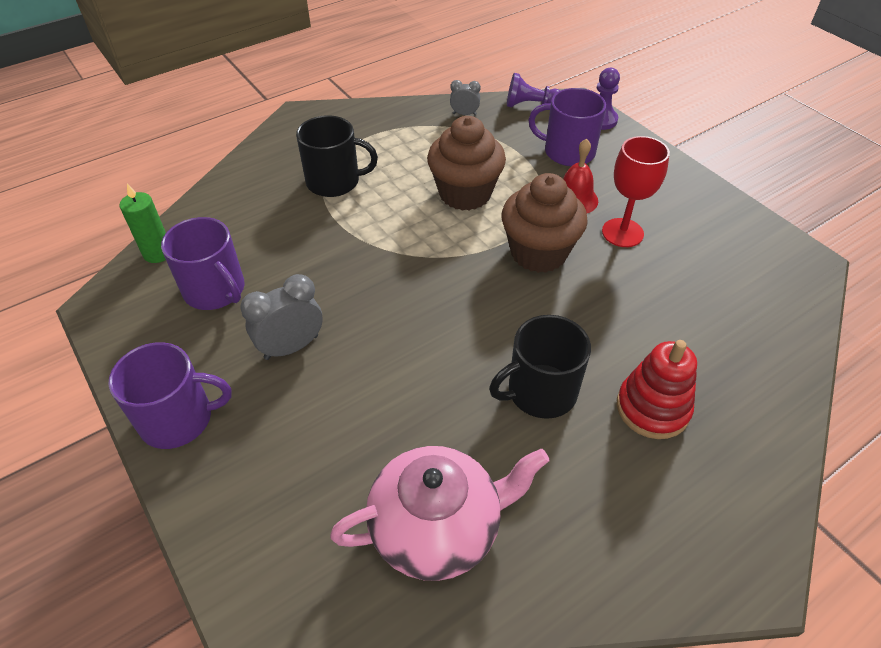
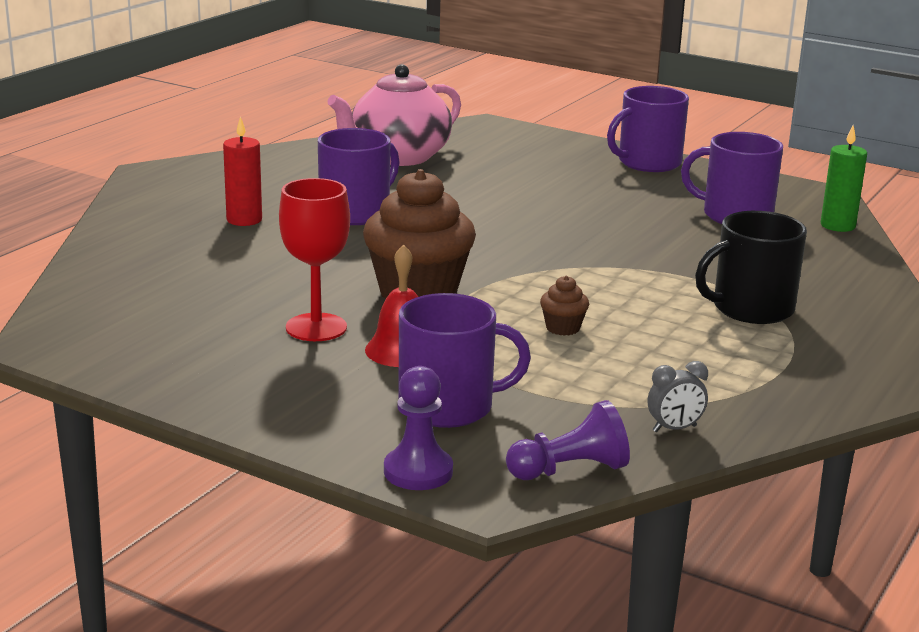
camera: 155 degrees right, 25 degrees down
(291, 347) = (611, 200): grey clock -> none
(465, 193) = (563, 328): brown cupcake -> brown cupcake, size x0.42
(540, 391) = (356, 213): black mug -> purple mug
(652, 408) = (244, 220): red stacking toy -> red candle

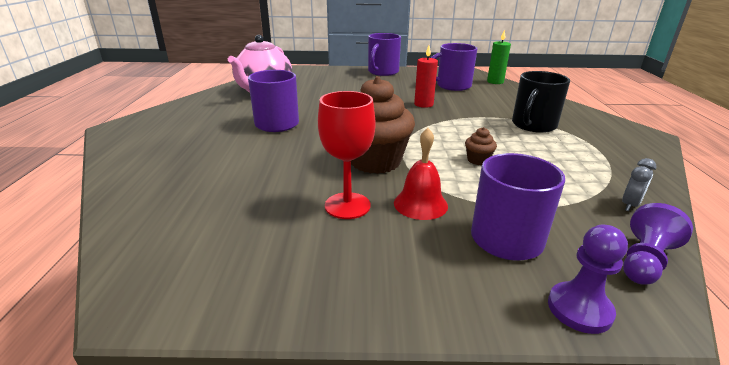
camera: 30 degrees left, 5 degrees up
(244, 220) = (212, 143): red candle -> red candle (423, 104)

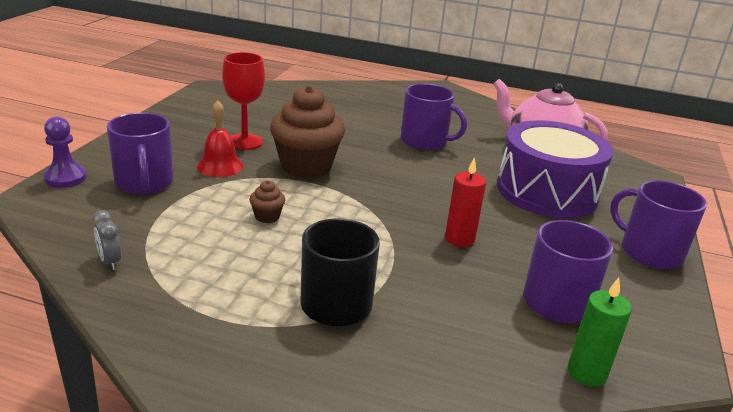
camera: 105 degrees right, 0 degrees up
(335, 88) = (546, 191): none -> purple drum
(644, 261) = (58, 223): purple pawn -> none

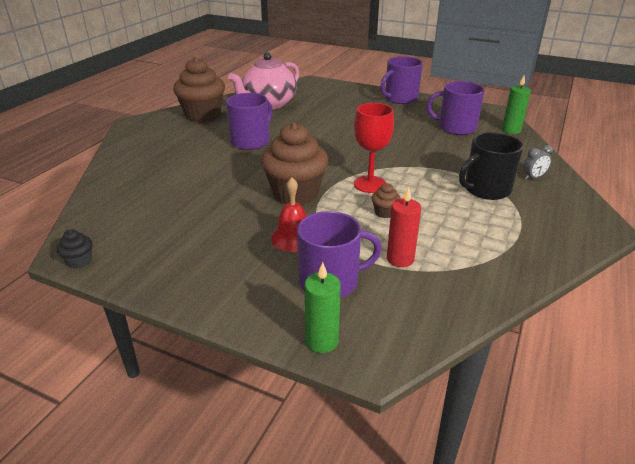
camera: 80 degrees left, 5 degrees up
(65, 178) = (322, 341): purple pawn -> green candle
(110, 262) = (473, 286): grey clock -> grey clock (533, 177)
(198, 92) = (79, 261): none -> black cupcake
(244, 142) = (239, 225): red goblet -> red goblet (370, 184)
(459, 239) = (400, 145): red candle -> red candle (400, 259)
(481, 115) = (203, 115): none -> brown cupcake
(546, 191) = (333, 112): purple drum -> none

